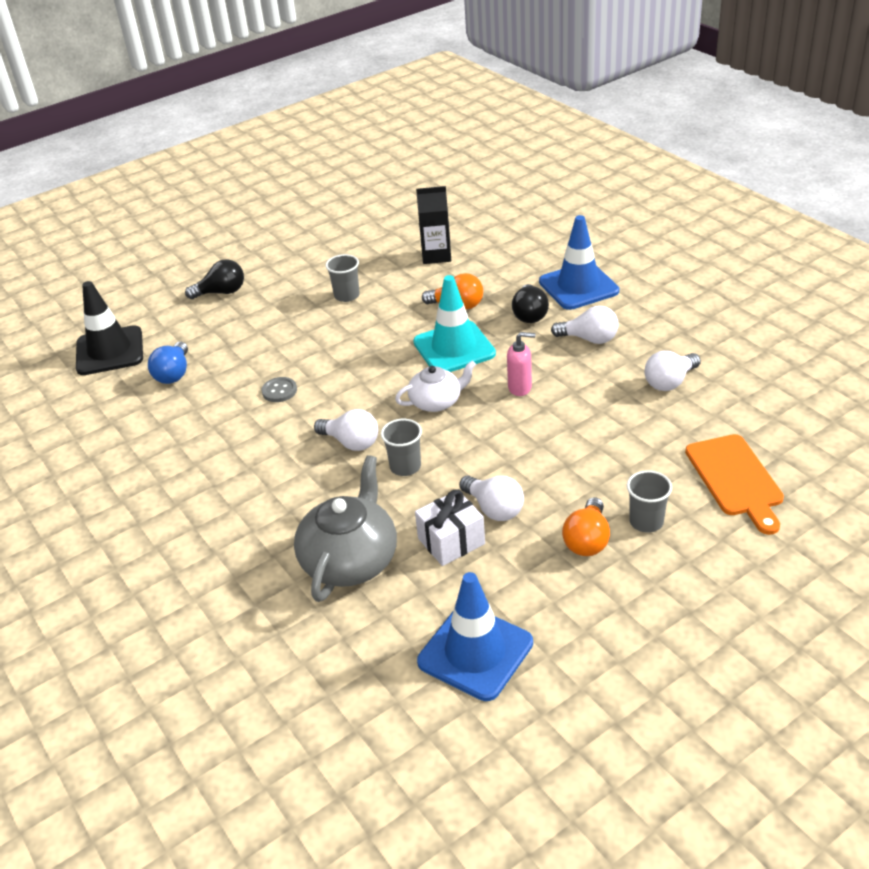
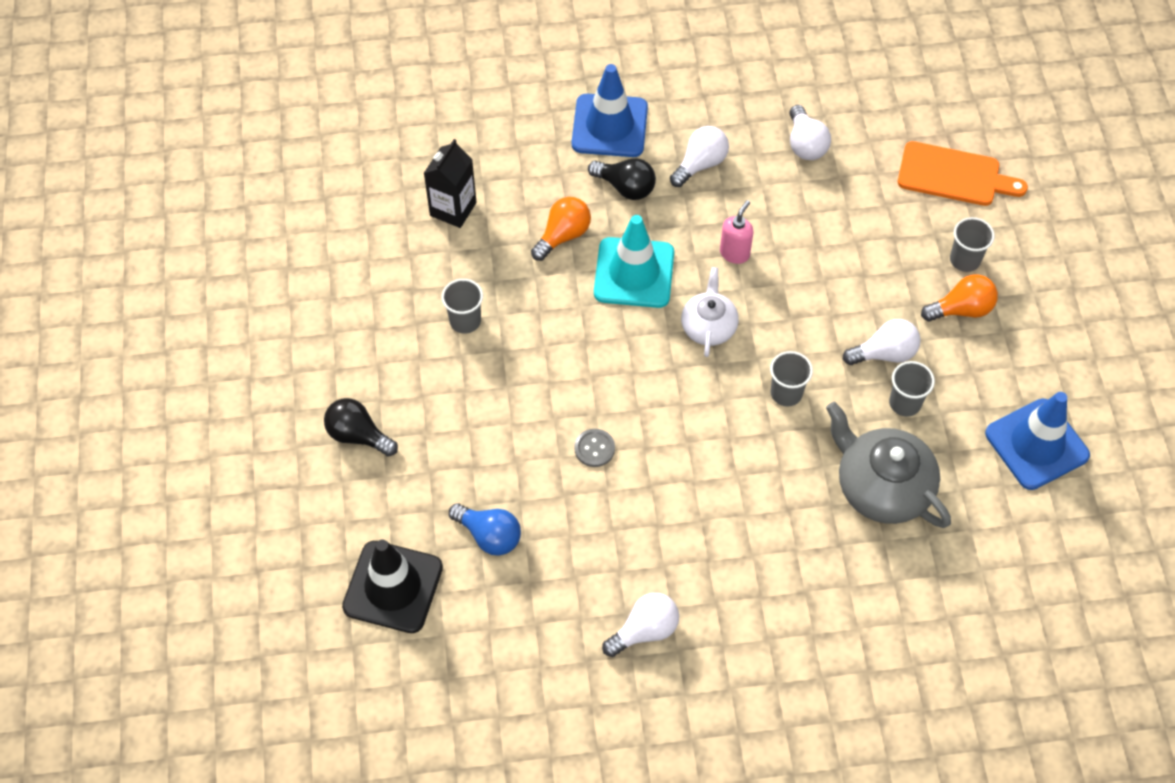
camera: 65 degrees left, 20 degrees up
(221, 292) = (358, 435): black light bulb -> black light bulb turned 75 degrees counterclockwise
(351, 442) = (722, 420): white light bulb -> white light bulb (644, 631)
(451, 541) = (905, 403): white gift -> grey cup
(587, 540) = (961, 309): orange light bulb -> orange light bulb turned 60 degrees counterclockwise

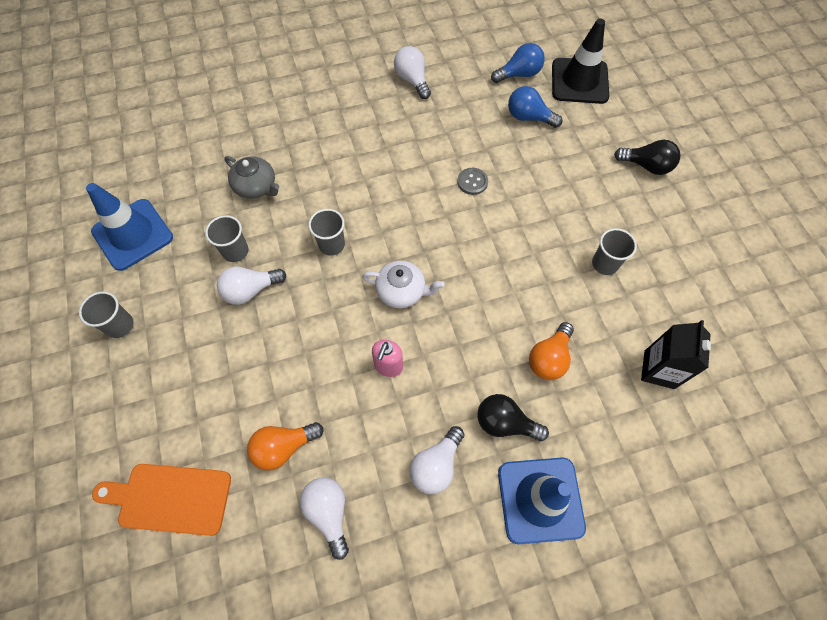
camera: 170 degrees right, 5 degrees up
(479, 615) = (519, 74): none -> blue light bulb
(634, 273) = (476, 331): turquoise traffic cone -> none
(644, 631) = (412, 80): white light bulb -> white light bulb turned 105 degrees clockwise
(708, 326) = (402, 291): white teapot -> white teapot turned 75 degrees counterclockwise
(882, 487) = (256, 186): grey teapot -> grey teapot, size x0.61
(961, 309) = (179, 342): orange light bulb -> orange light bulb (284, 447)
(965, 260) = (170, 395): grey cup -> grey cup (120, 325)

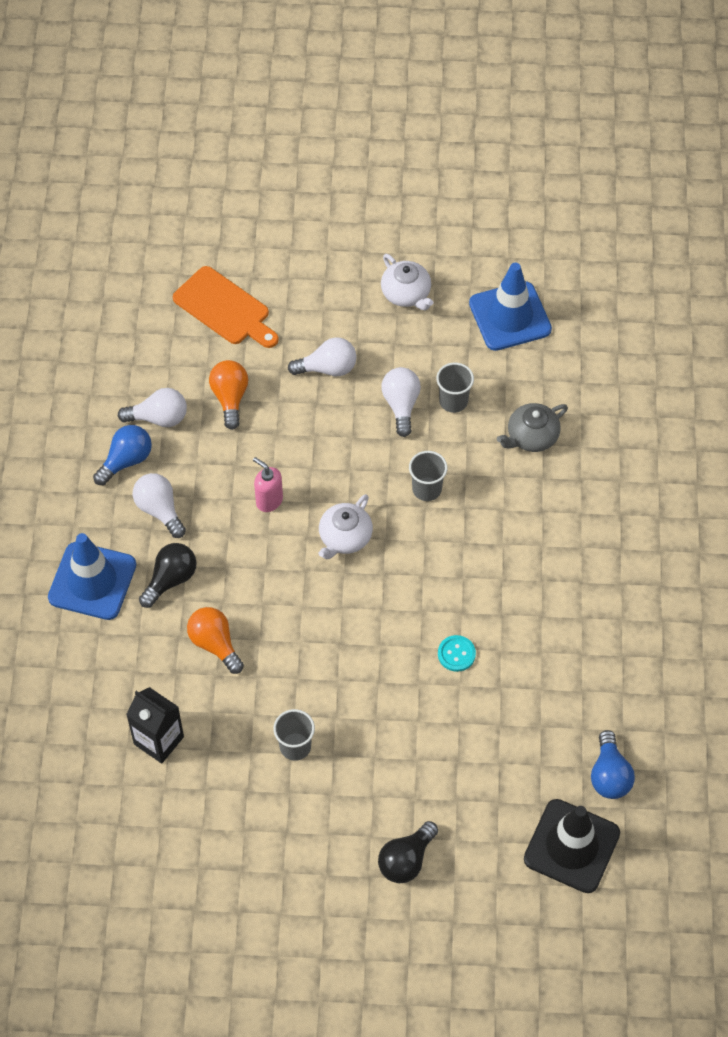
camera: 110 degrees right, 5 degrees down
(120, 325) = (406, 293): grey cup -> white teapot
(170, 498) = (225, 309): orange cutting board -> orange cutting board turned 105 degrees clockwise
(412, 80) = (641, 643): white light bulb -> white light bulb (327, 368)
(472, 182) = (456, 654): grey button -> turquoise button
(529, 117) = (531, 756): blue light bulb -> blue light bulb (126, 461)

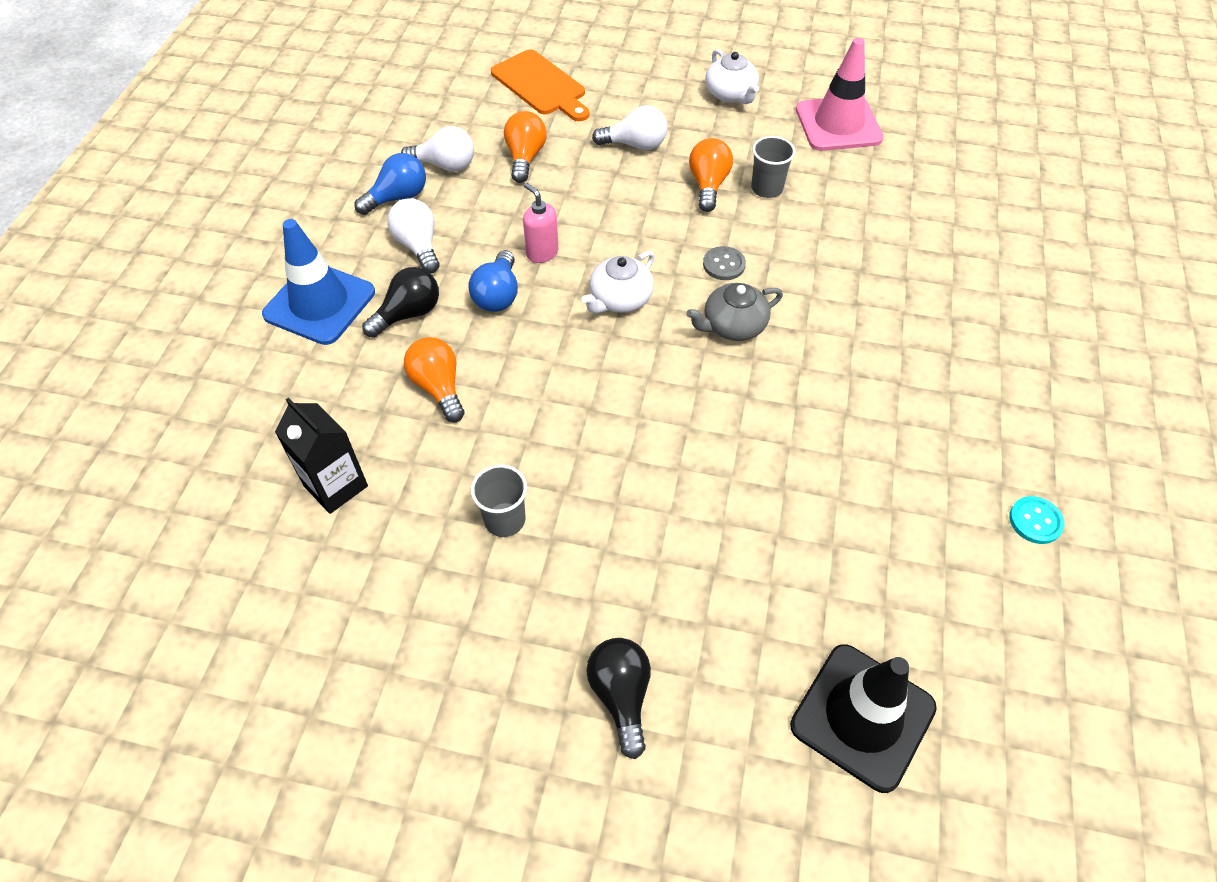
camera: 10 degrees right, 5 degrees down
(401, 405) = (708, 185): white light bulb -> orange light bulb
(406, 860) = (621, 696): black light bulb -> black light bulb turned 120 degrees clockwise
(427, 489) = (724, 264): grey cup -> grey button
(456, 654) = (732, 441): turquoise button -> turquoise button (1035, 521)
(510, 316) = (838, 124): blue traffic cone -> pink traffic cone
(531, 436) = (851, 230): grey teapot -> grey teapot (733, 325)
(609, 775) = (923, 624): blue light bulb -> blue light bulb (497, 295)

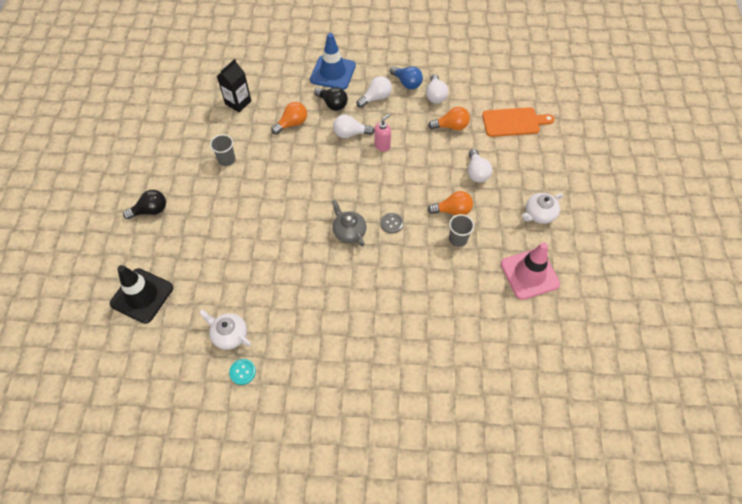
camera: 80 degrees right, 5 degrees up
(497, 295) = (350, 133): blue light bulb -> white light bulb
(541, 85) = (514, 122): orange cutting board -> orange cutting board turned 135 degrees counterclockwise
(620, 299) = (357, 181): white teapot -> white teapot (229, 335)

